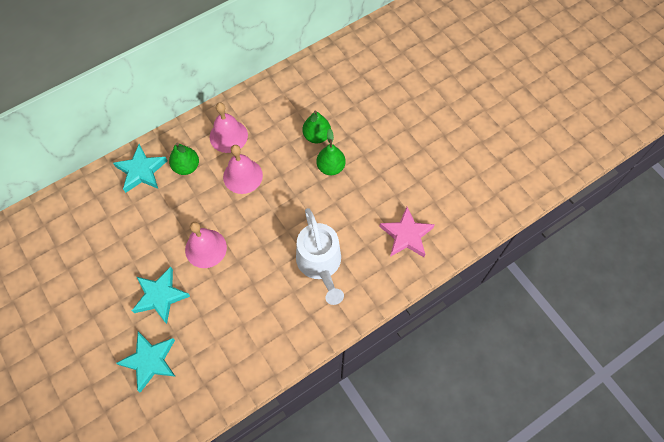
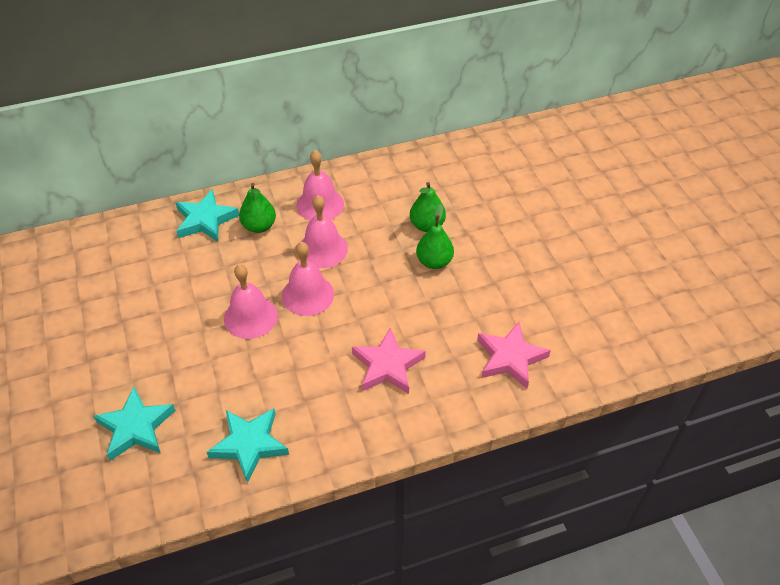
camera: 15 degrees right, 15 degrees down
(160, 296) = (176, 357): turquoise star -> turquoise star (249, 444)
(243, 219) = (308, 295): none -> pink bell
(320, 263) = (387, 365): white watering can -> pink star

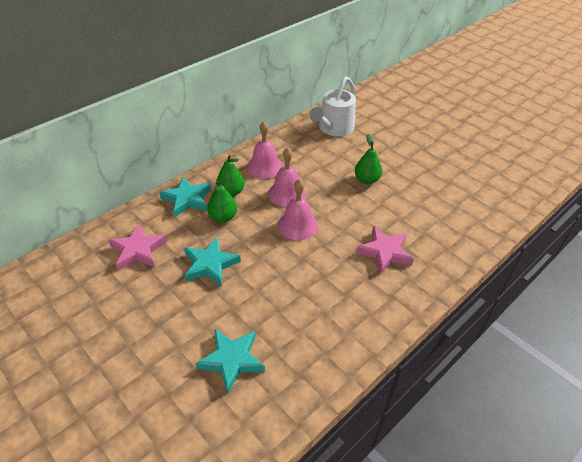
camera: 25 degrees left, 5 degrees down
(249, 444) = (328, 339): turquoise star -> turquoise star (210, 265)
(250, 317) = (267, 252): pink bell -> none
(427, 225) = (345, 160): green pear -> green pear (223, 217)
(443, 175) = (334, 128): none -> white watering can
(510, 358) = (457, 222): pink star -> pink star (138, 250)

